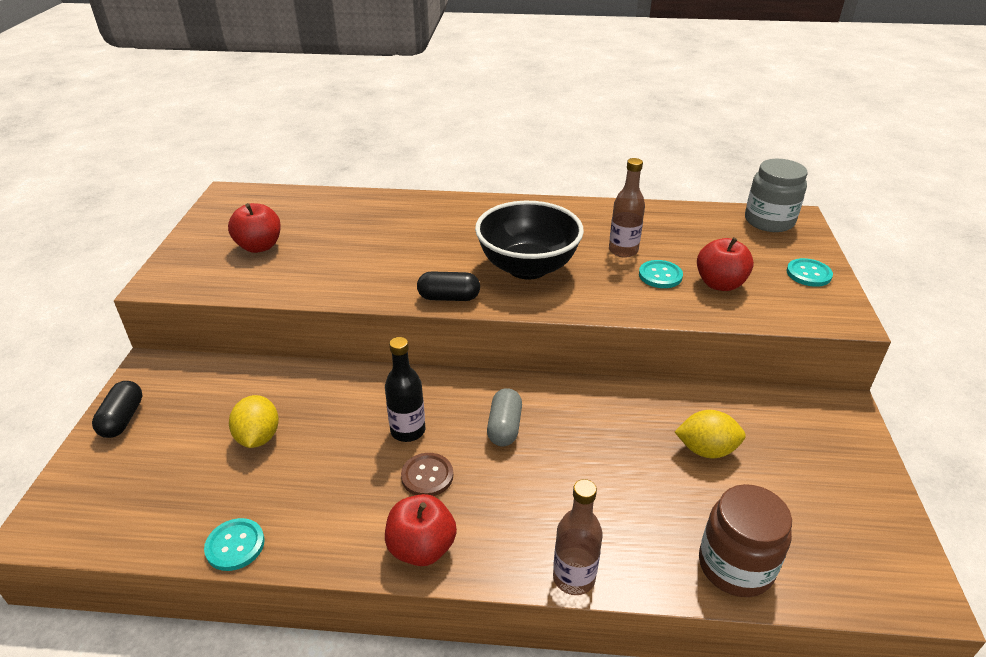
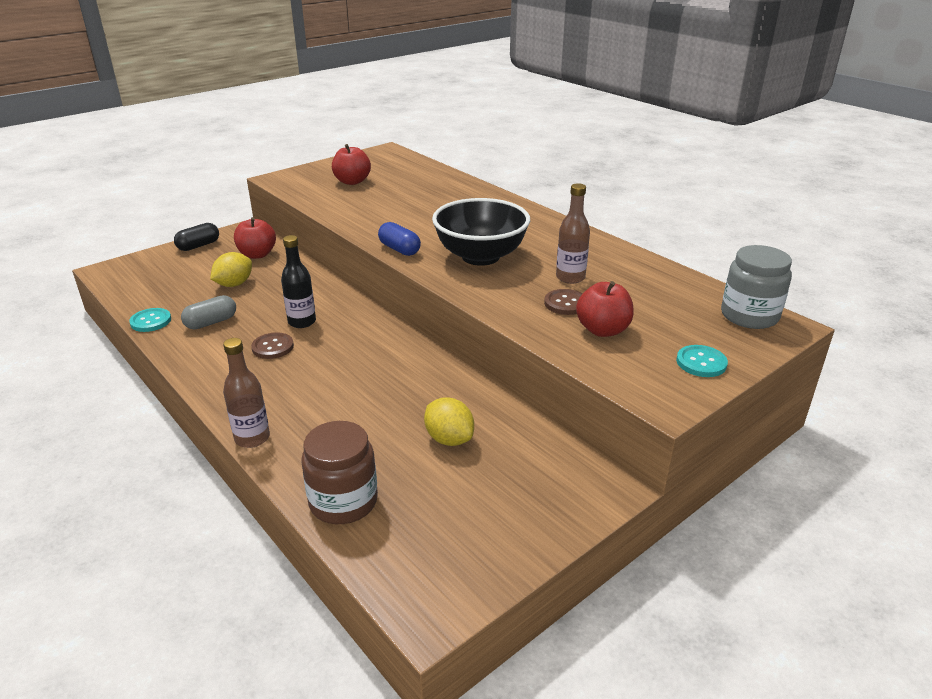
camera: 45 degrees right, 5 degrees down
(421, 548) = (213, 374): red apple -> red apple (257, 254)
(449, 297) = (399, 249): black capsule -> blue capsule
(504, 427) = (352, 350): grey capsule -> grey capsule (211, 322)
(660, 275) = (565, 303): turquoise button -> brown button

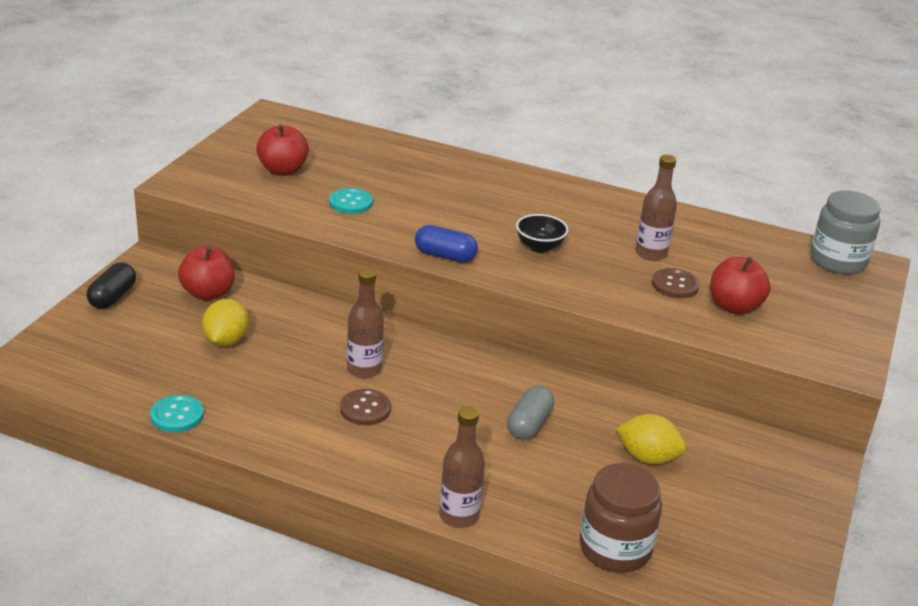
camera: 30 degrees left, 0 degrees up
(211, 322) = (256, 397): grey capsule -> grey capsule (529, 424)
(302, 322) = (364, 369): black bottle -> brown bottle
(480, 256) = (539, 247): black bowl -> black bowl, size x0.47
(701, 362) = (841, 320): turquoise button -> turquoise button (350, 202)

